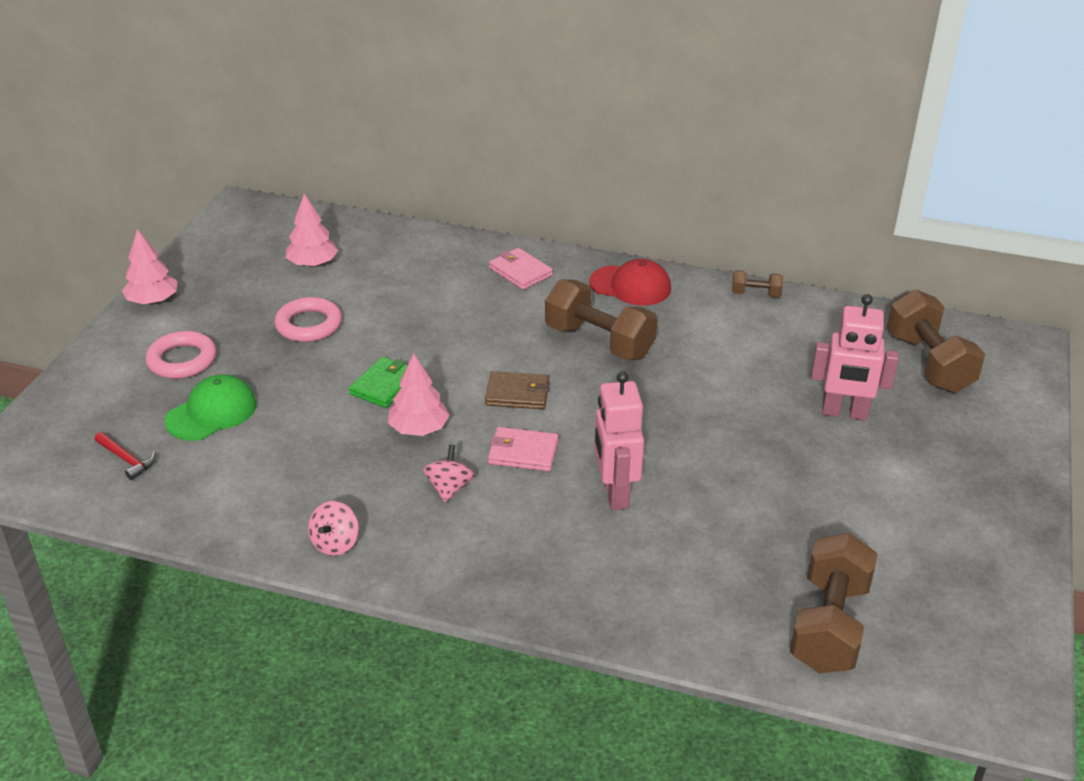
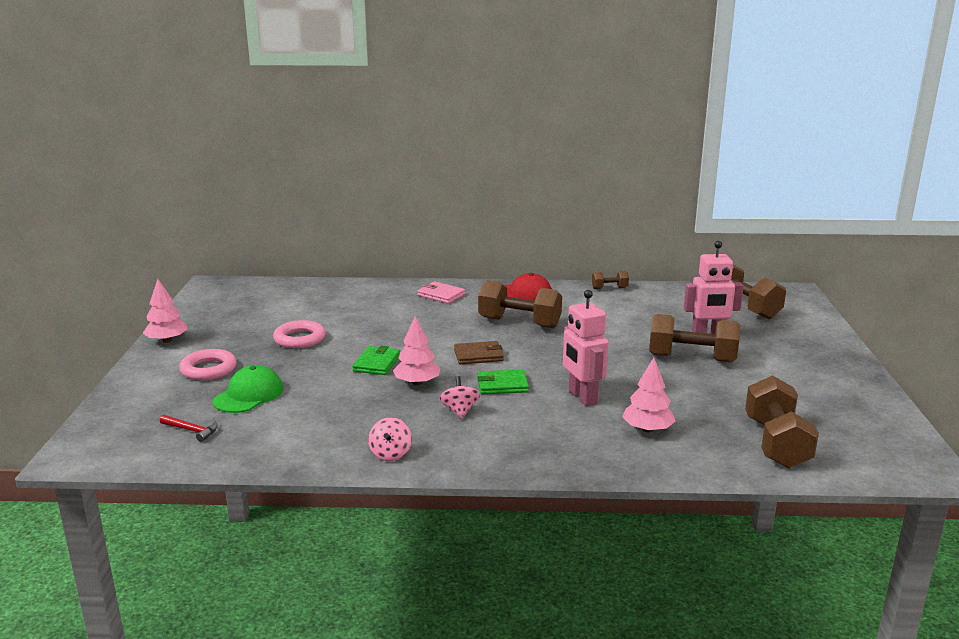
camera: 15 degrees left, 15 degrees down
(313, 264) = (284, 307): pink tree -> pink tree (647, 429)
(523, 452) = (502, 385): pink wallet -> green wallet
(799, 449) = (691, 358): none -> brown dumbbell

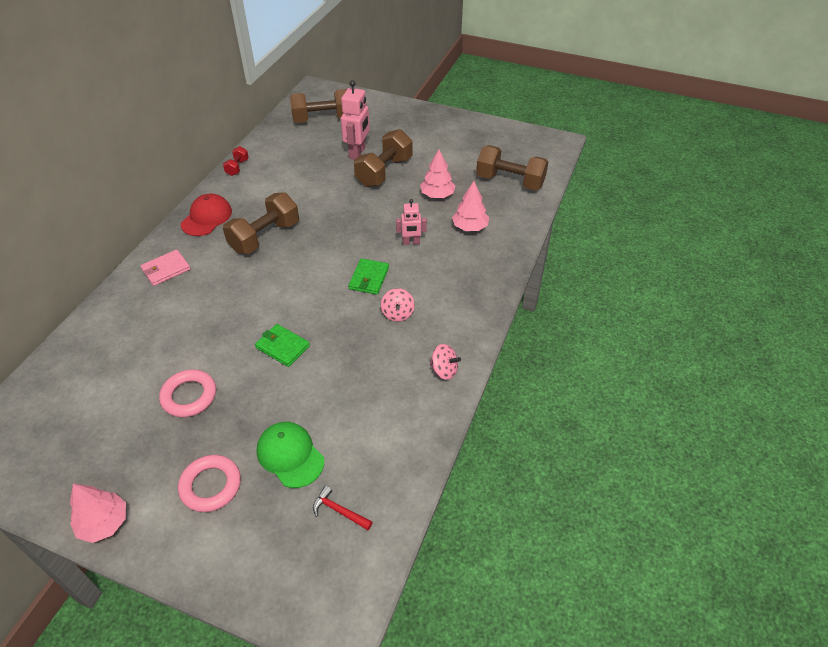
camera: 70 degrees left, 25 degrees up
(192, 430) = (339, 511): red hammer -> red hammer turned 105 degrees counterclockwise
(417, 383) = (336, 328): pink tree -> pink tree (437, 195)
(460, 411) = (397, 314): pink spinning top -> pink spinning top turned 105 degrees counterclockwise
(478, 355) = (309, 278): brown wallet -> none
(582, 397) = (411, 242): pink robot -> pink robot, size x0.60
(609, 288) = (237, 167): brown dumbbell -> red dumbbell

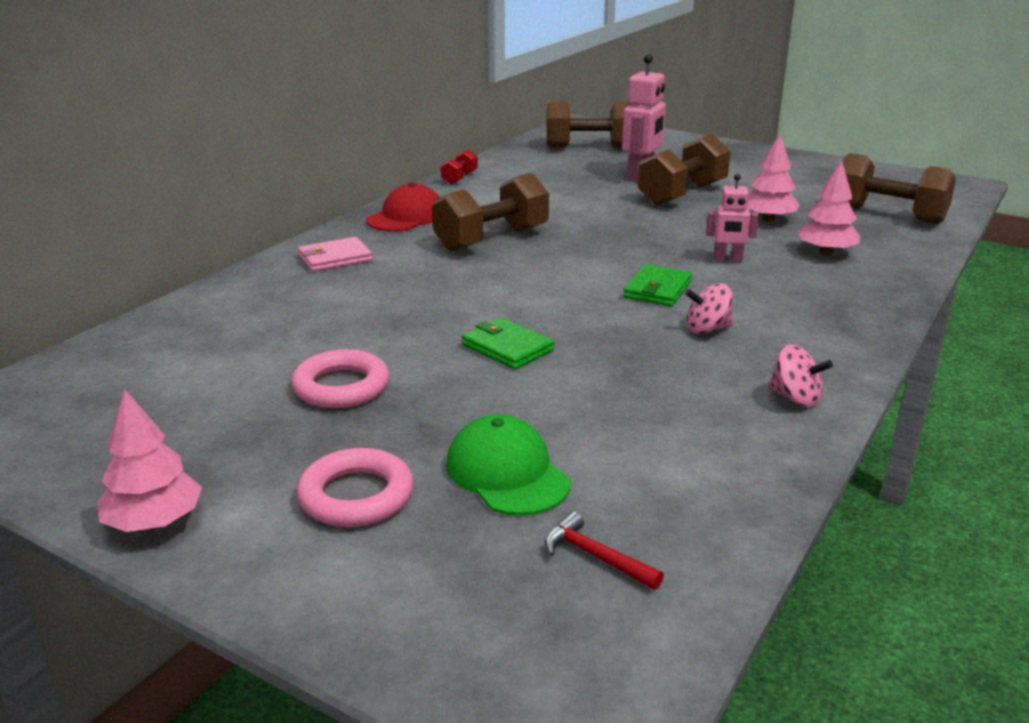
camera: 10 degrees right, 20 degrees down
(397, 314) = (707, 329): pink spinning top -> pink spinning top turned 75 degrees clockwise

